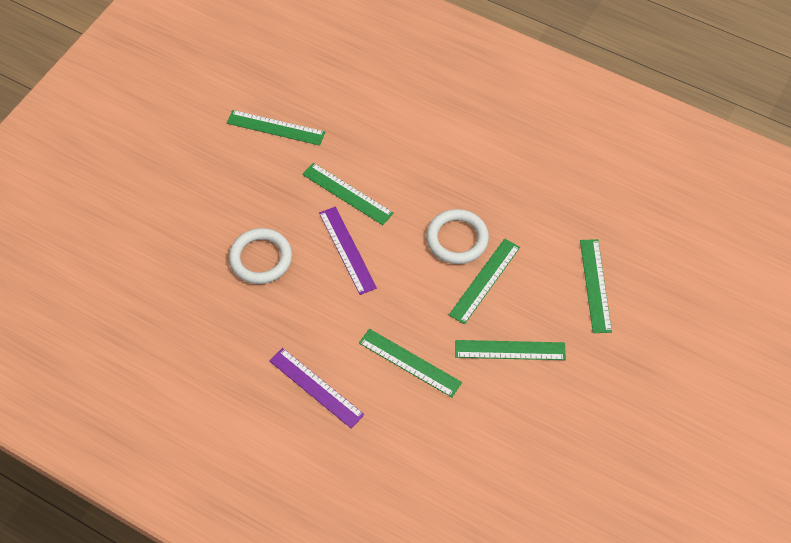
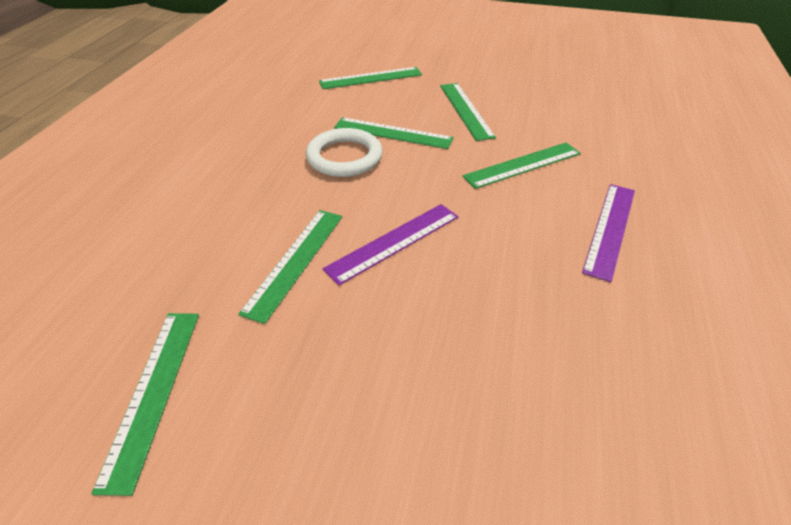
camera: 105 degrees left, 15 degrees down
(261, 258) = (449, 338): white ring -> none
(409, 363) = (523, 165): green ruler -> green ruler turned 45 degrees clockwise

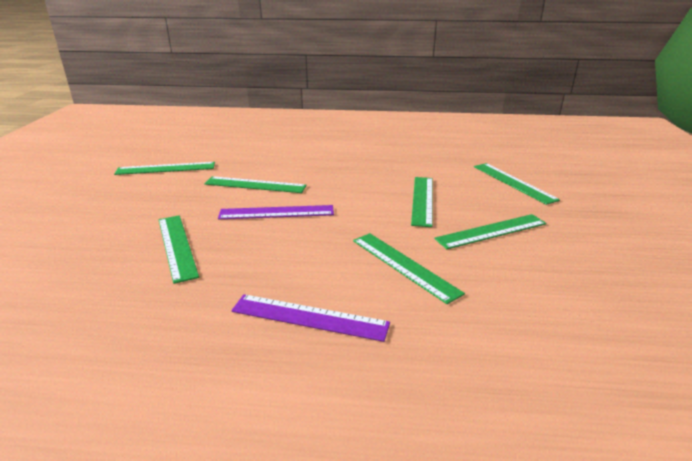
camera: 80 degrees right, 15 degrees down
(344, 157) = (375, 186): white ring -> none
(394, 242) = (276, 212): purple ruler -> purple ruler turned 45 degrees counterclockwise
(473, 342) = (177, 246): none -> green ruler

